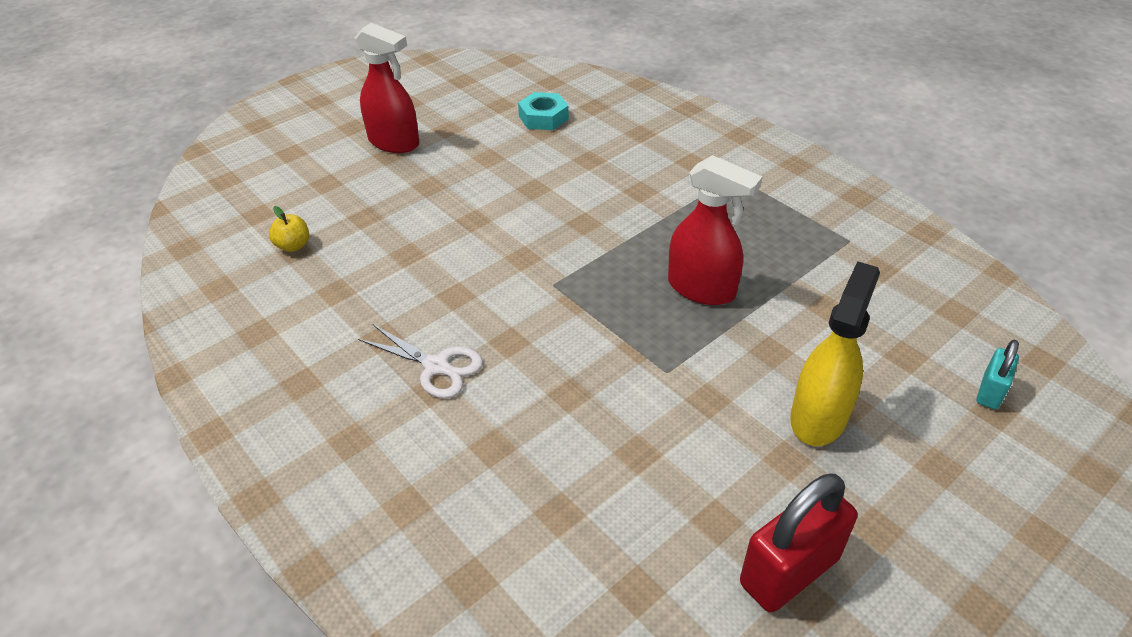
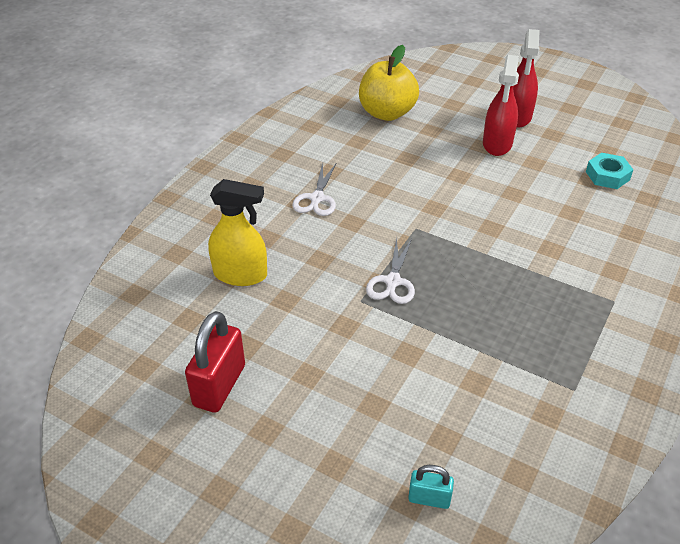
camera: 70 degrees right, 0 degrees up
(293, 246) = (387, 113): yellow apple -> yellow apple, size x2.38
(643, 332) = (392, 281): none -> white scissors
(702, 289) = (455, 304): red spray bottle -> red spray bottle (497, 144)
(789, 571) = (219, 385): red padlock -> red padlock turned 75 degrees clockwise
(818, 417) = (353, 387): yellow spray bottle -> yellow spray bottle (241, 274)

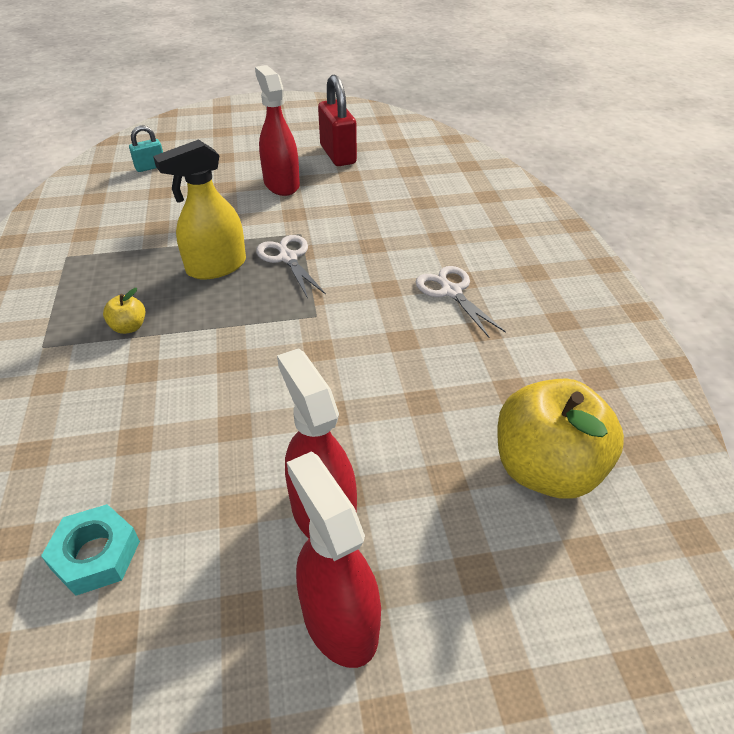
camera: 140 degrees right, 0 degrees up
(241, 274) = (418, 206): yellow spray bottle -> yellow spray bottle (216, 267)
(318, 373) = (281, 184): none -> red spray bottle
(546, 284) = (129, 327): none -> yellow apple

